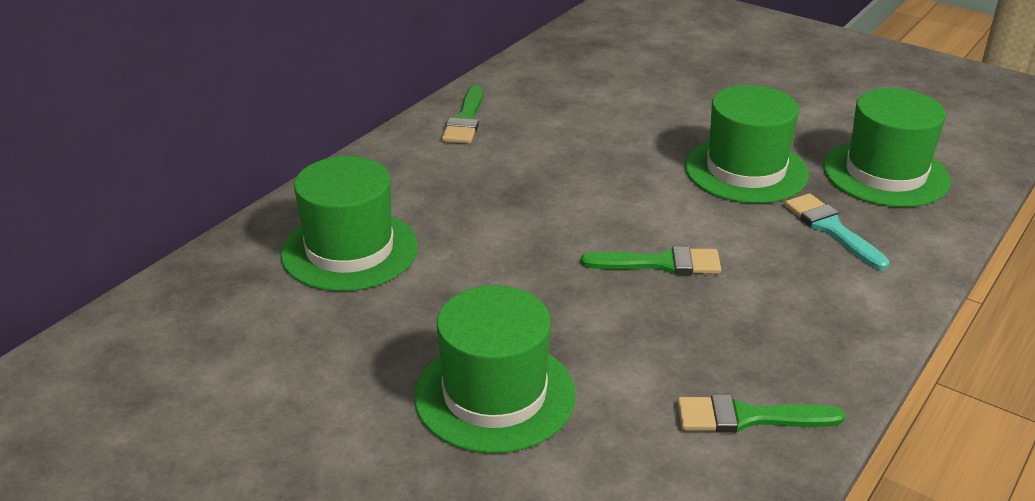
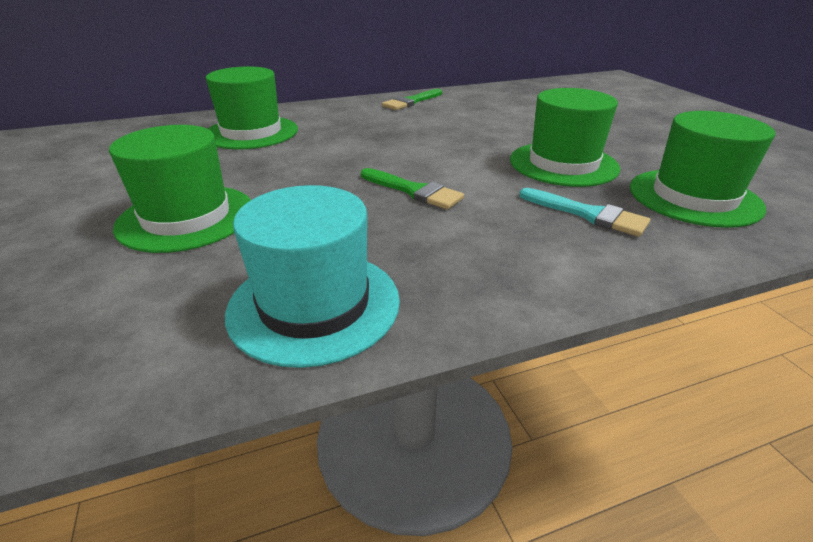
camera: 35 degrees right, 0 degrees up
(747, 417) = (314, 304): green brush -> turquoise hat
(831, 229) = (588, 214): turquoise brush -> turquoise brush turned 120 degrees clockwise

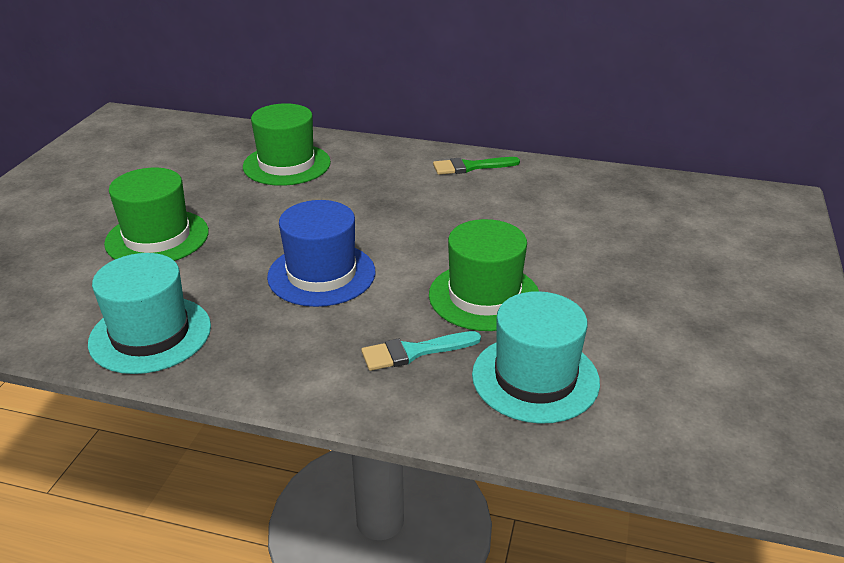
camera: 35 degrees right, 0 degrees up
(414, 191) = (321, 274): green brush -> blue hat
(588, 214) = (414, 352): turquoise brush -> turquoise brush turned 90 degrees clockwise
(694, 197) = (535, 378): green hat -> turquoise hat

